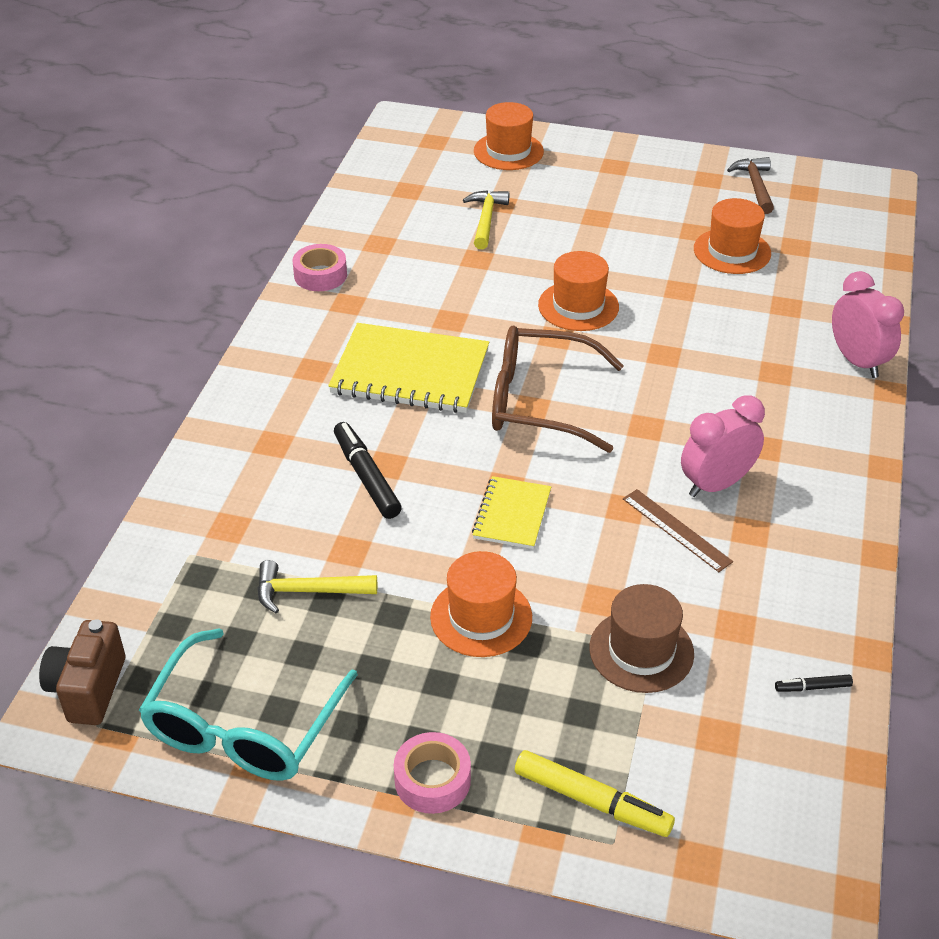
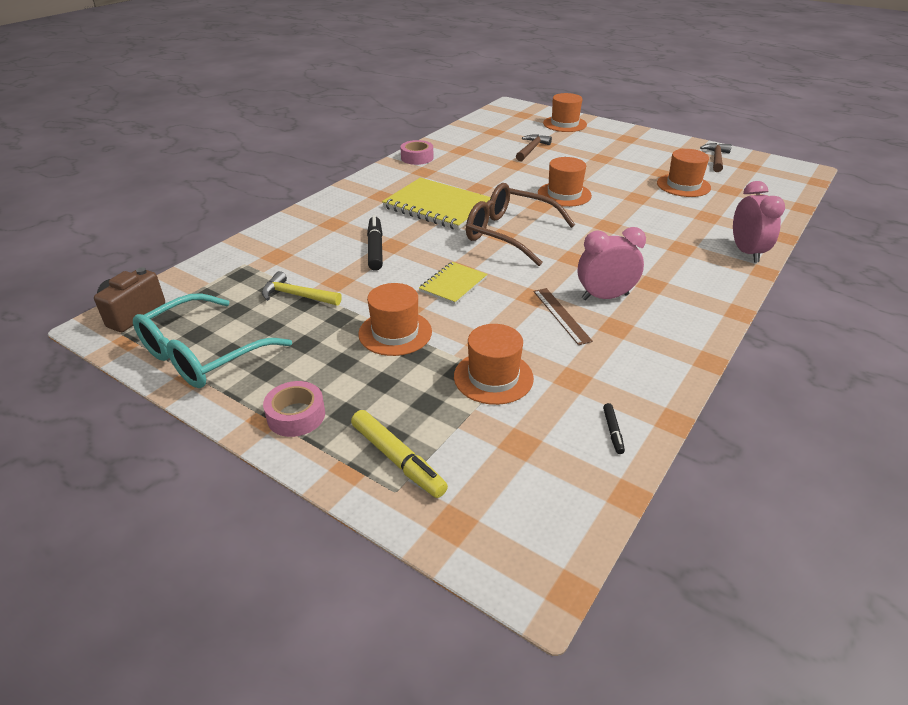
camera: 20 degrees right, 5 degrees down
(486, 219) = (531, 149): yellow hammer -> brown hammer
(641, 651) = (493, 377): brown hat -> orange hat
(812, 687) = (613, 431): black marker -> black marker turned 105 degrees counterclockwise

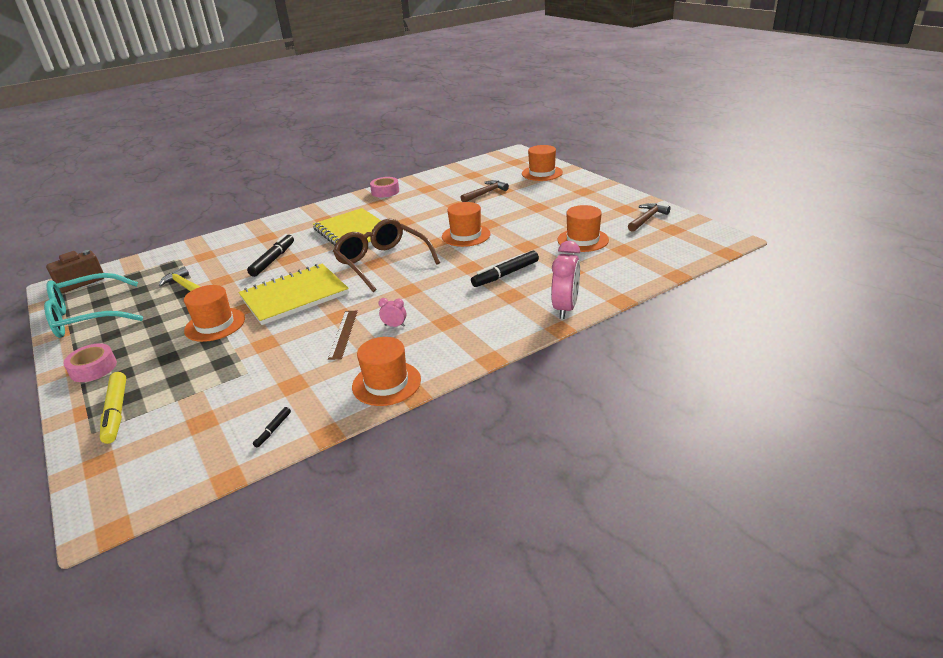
camera: 25 degrees right, 5 degrees down
(453, 284) = (294, 296): yellow notebook -> yellow notebook, size x1.84
(493, 377) = (240, 370): orange hat -> orange hat (386, 383)
(605, 297) = (394, 326): pink clock -> pink clock, size x0.47
(652, 228) = (505, 274): none -> black marker

